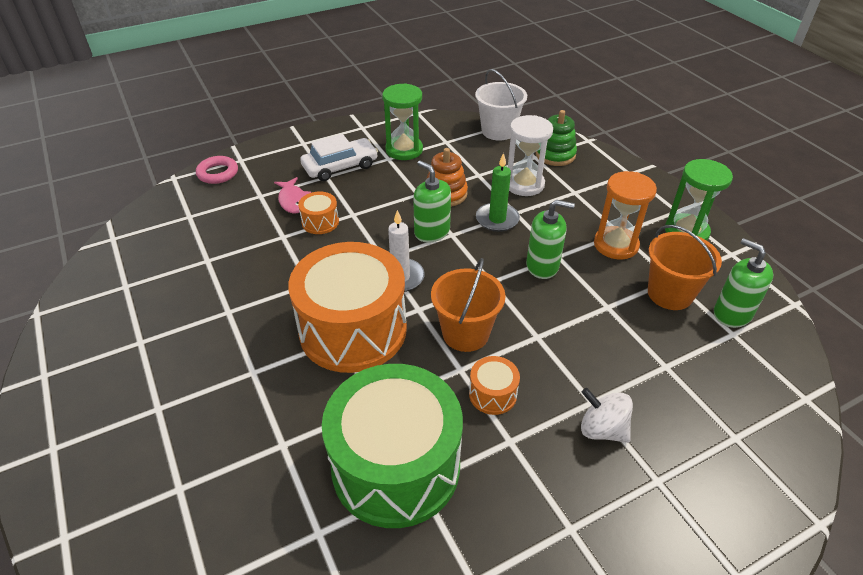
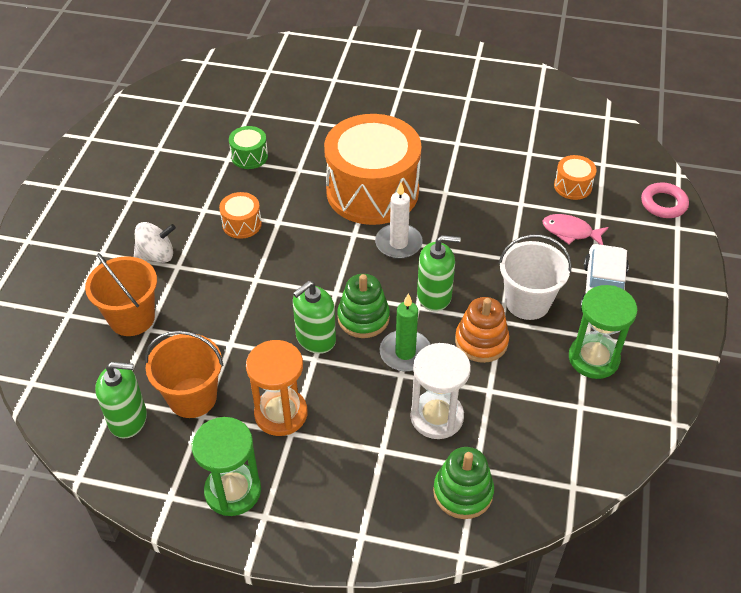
camera: 130 degrees right, 5 degrees up
(320, 222) = (520, 234): orange drum -> orange drum (572, 186)
(396, 466) = (249, 156): green drum -> green drum, size x0.41
(465, 333) = (303, 244): orange bucket -> orange bucket (132, 318)
(494, 254) = (363, 318): none -> green stacking toy
(498, 131) = (562, 474): white bucket -> white bucket (527, 302)

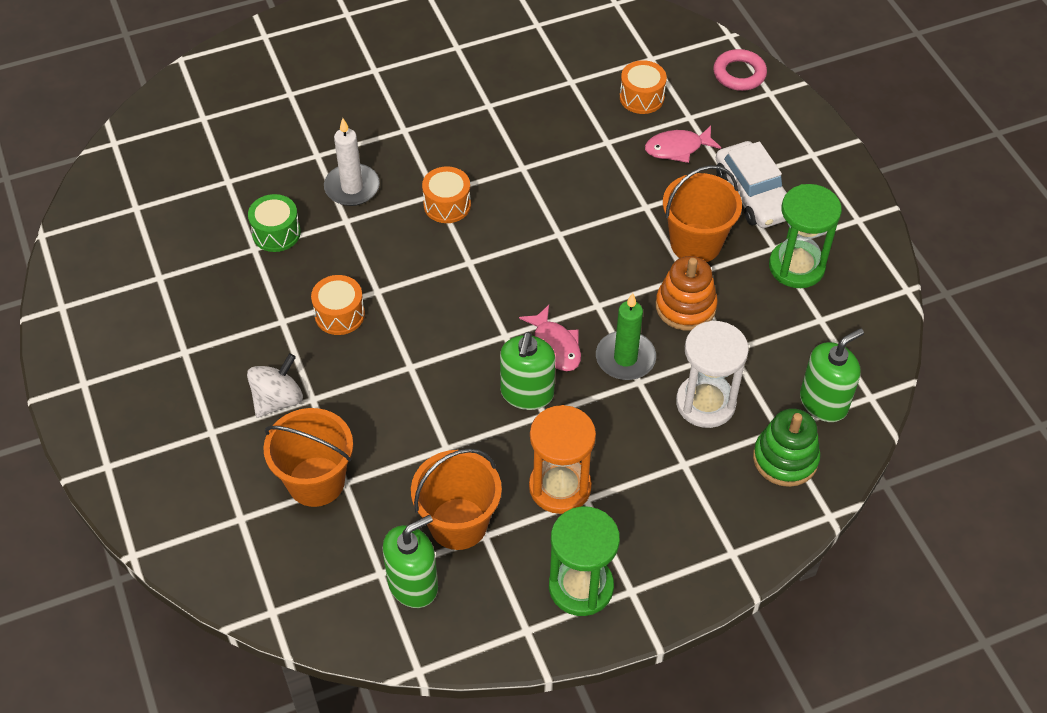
camera: 35 degrees left, 5 degrees up
(363, 318) = (555, 346): green stacking toy -> pink fish
(372, 191) = (447, 205): orange drum -> orange drum, size x0.41
(398, 243) = (523, 248): white candle -> white candle (352, 187)
(434, 296) = (604, 285): green soap dispenser -> green soap dispenser (823, 402)
(527, 302) = (695, 243): white bucket -> orange bucket

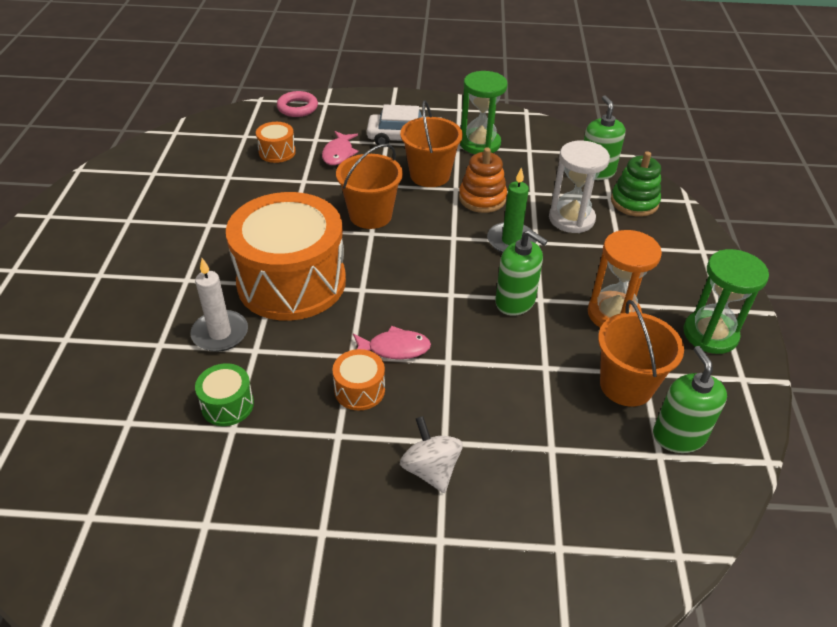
camera: 65 degrees left, 10 degrees down
(316, 481) = (541, 470): orange bucket -> orange bucket (370, 215)
(447, 205) = (291, 282): orange drum -> orange drum, size x2.44
(555, 346) = (478, 271): pink fish -> pink fish (394, 348)

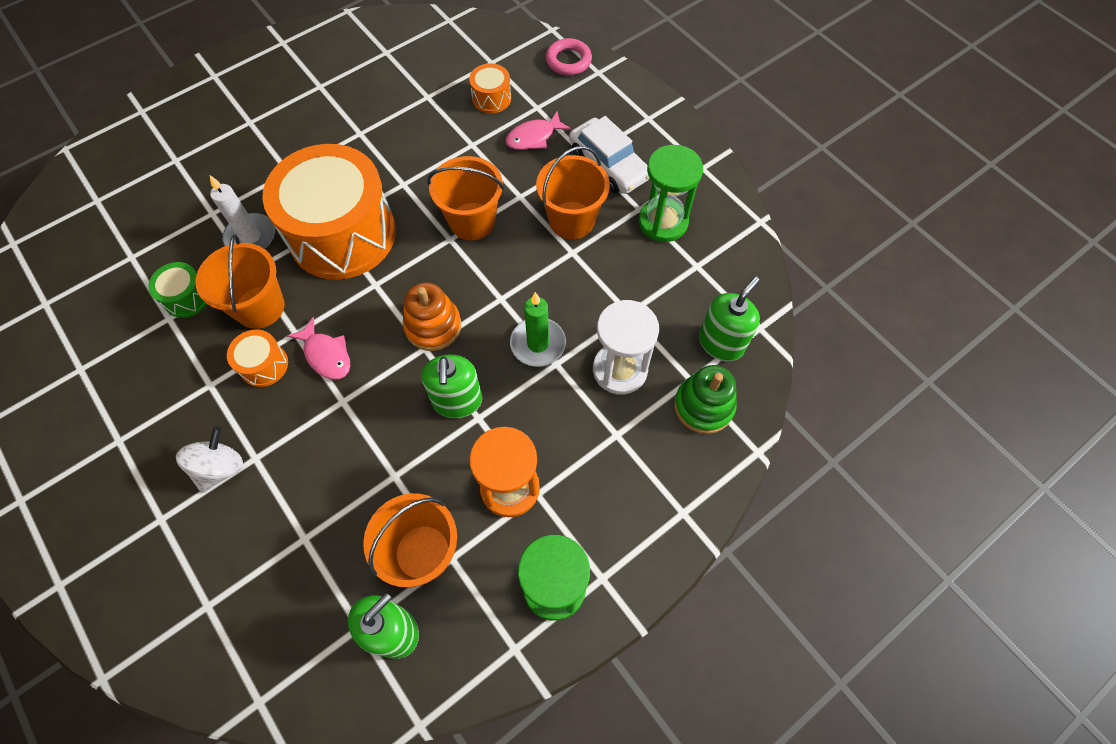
camera: 50 degrees right, 20 degrees up
(299, 363) = (260, 307): none -> orange bucket
(482, 198) = (578, 281): orange stacking toy -> orange stacking toy (433, 326)

